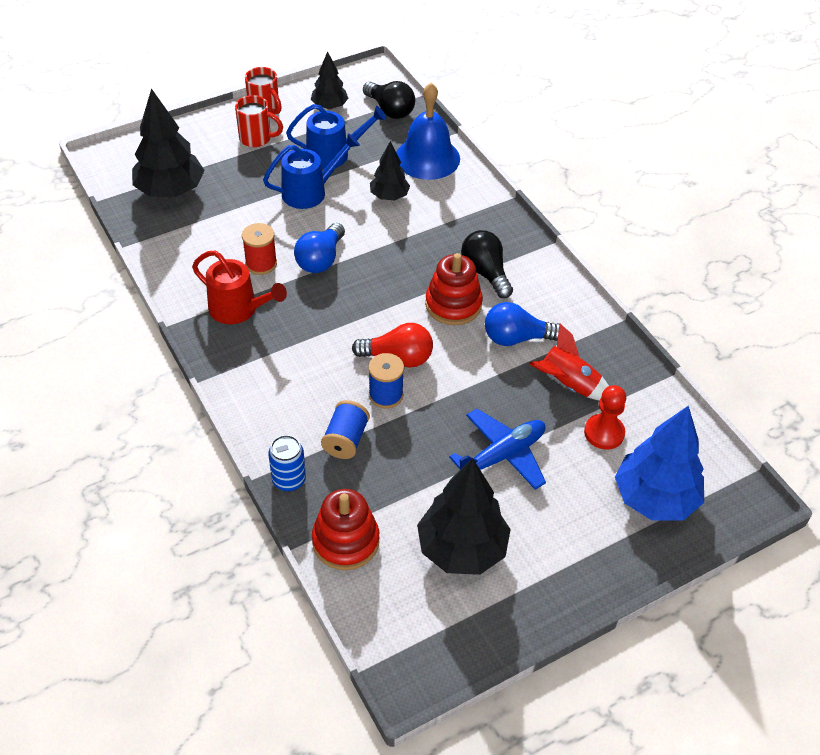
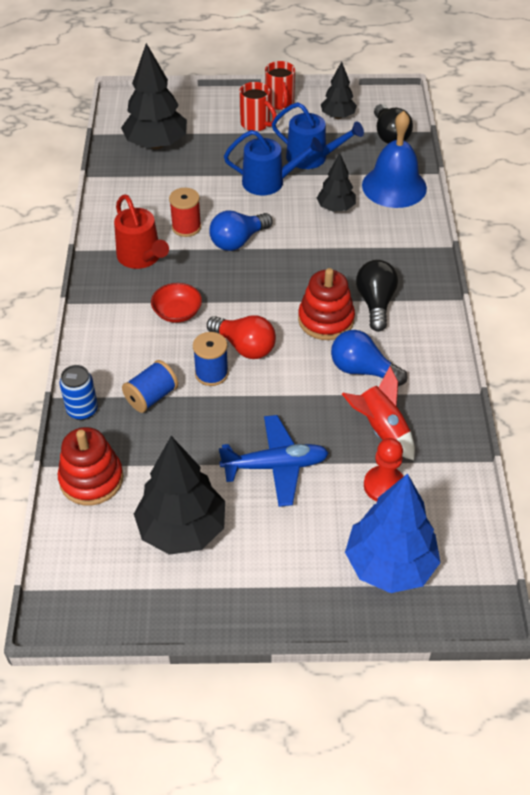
camera: 30 degrees right, 0 degrees up
(312, 350) = (177, 312): none -> red bowl

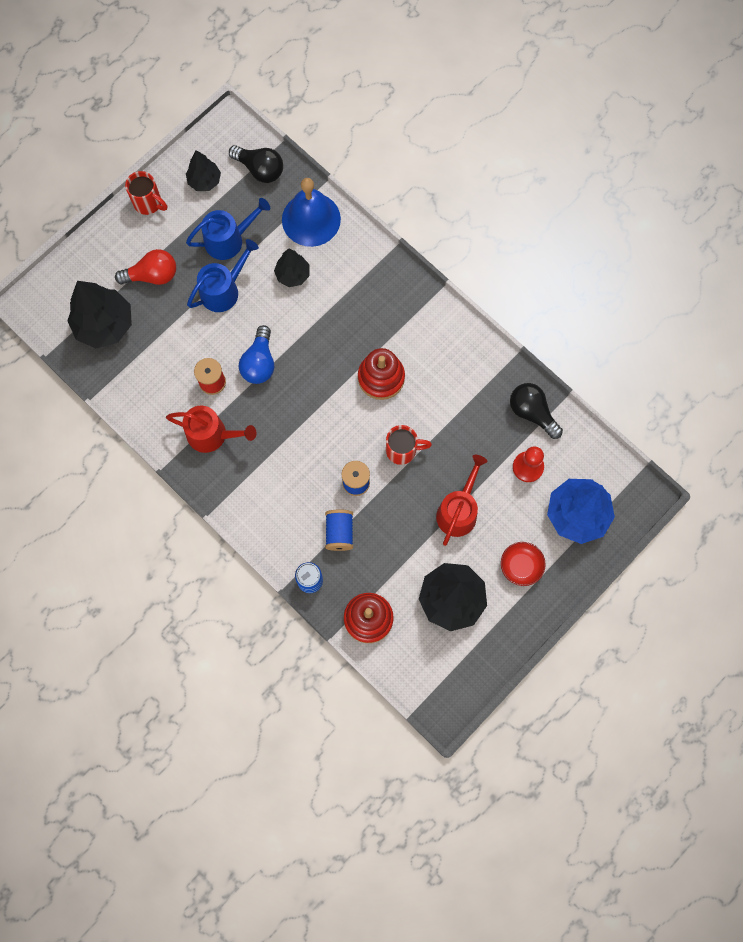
camera: 45 degrees left, 25 degrees up
(177, 312) = (285, 457): red bowl -> red bowl (521, 566)
(244, 346) = (354, 444): red light bulb -> red light bulb (152, 275)
(256, 124) = (154, 240): red mug -> red mug (402, 450)
(275, 466) = (458, 511): blue plane -> red watering can
(362, 370) = (439, 396): blue light bulb -> none
(375, 303) = (397, 336): black light bulb -> black light bulb (532, 412)
(381, 429) = (490, 430): red rocket -> none

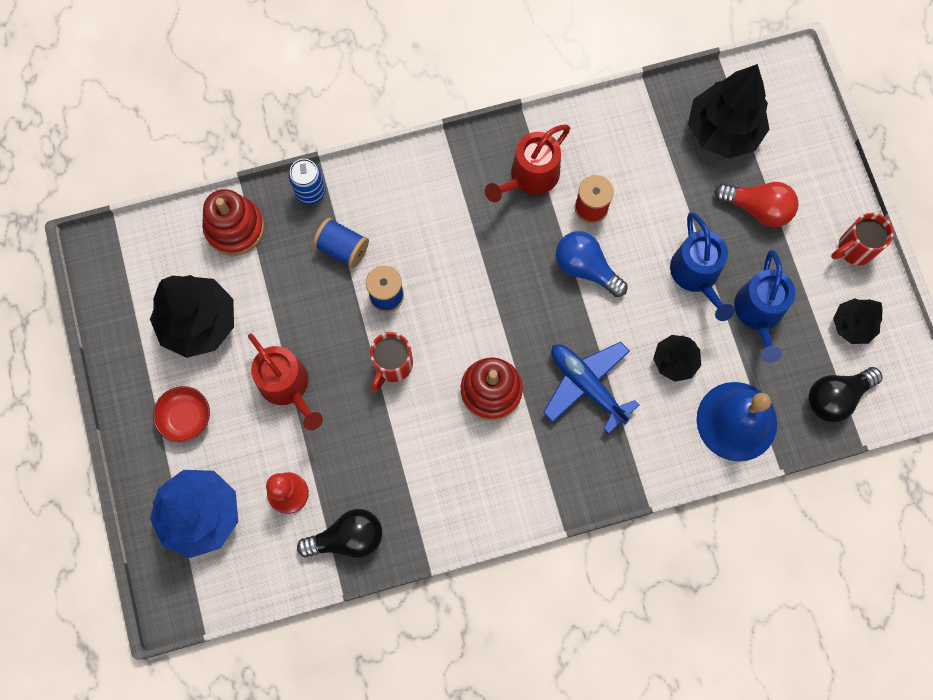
camera: 120 degrees right, 0 degrees up
(152, 275) = (757, 208): red light bulb -> red light bulb turned 90 degrees counterclockwise
(341, 320) = (587, 385): none -> blue plane

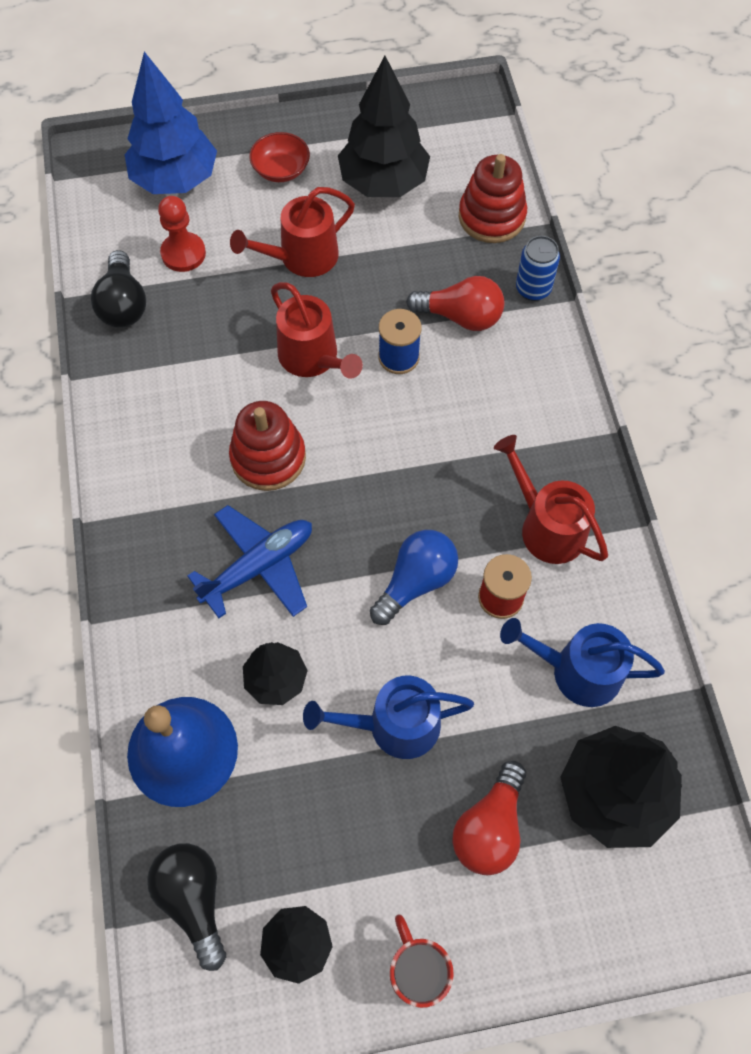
camera: 95 degrees right, 10 degrees down
(342, 248) = (460, 316): blue spool -> red light bulb
(392, 365) = (312, 358): red mug -> red watering can
(759, 313) = (331, 805): blue watering can -> blue watering can (577, 671)

